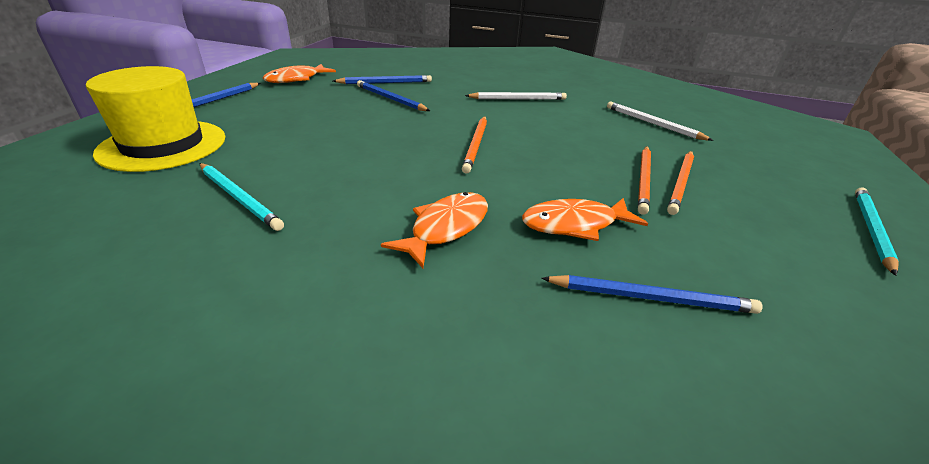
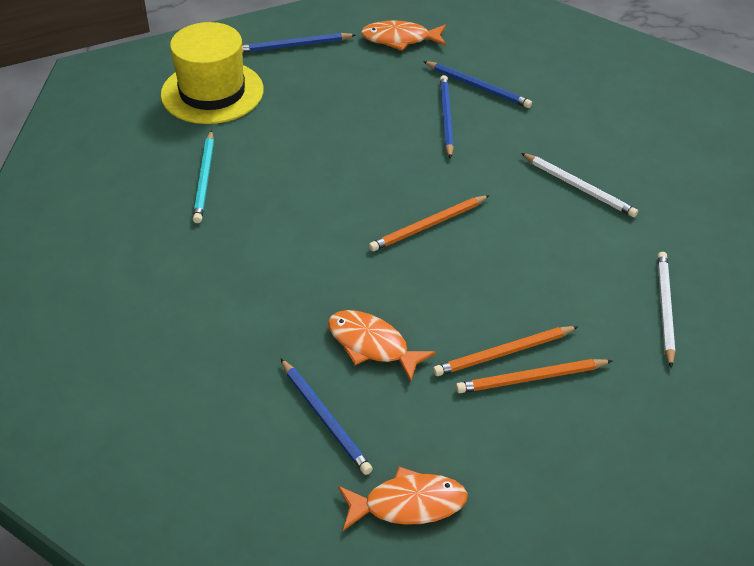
camera: 50 degrees right, 10 degrees up
(446, 228) = (287, 287): orange fish -> orange fish (408, 504)
(871, 230) = (600, 527): turquoise pencil -> none

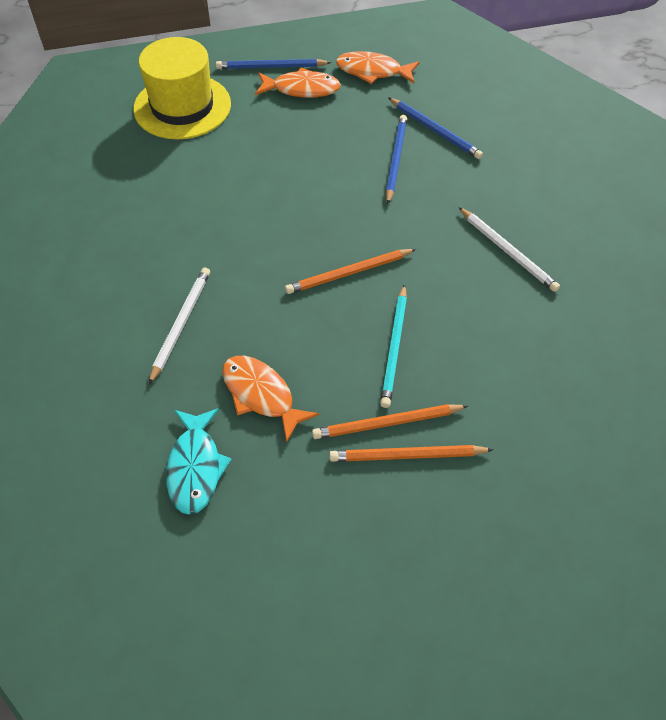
camera: 10 degrees right, 10 degrees up
(205, 179) = (151, 195): turquoise pencil -> turquoise pencil (394, 347)
(325, 418) = (195, 467): blue pencil -> turquoise fish
(408, 504) = (250, 576): orange fish -> orange fish (301, 89)
(665, 309) = (561, 399): white pencil -> white pencil (180, 324)

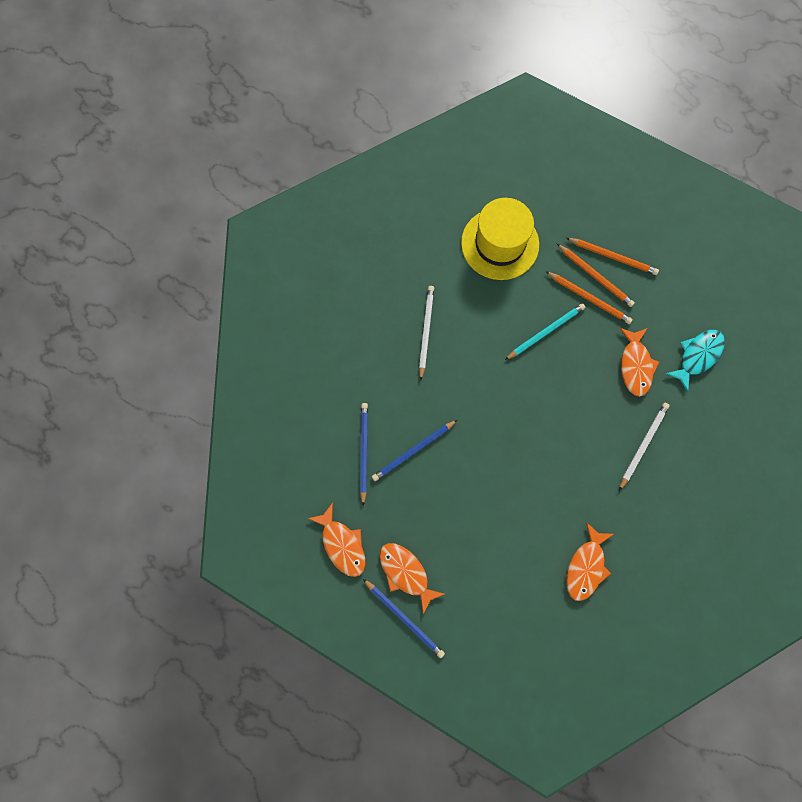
camera: 135 degrees left, 20 degrees up
(149, 193) = (586, 566): none -> orange fish
(180, 324) = (643, 445): white pencil -> white pencil turned 150 degrees clockwise
(182, 106) = (500, 634): yellow hat -> yellow hat (500, 244)
(349, 273) = (523, 396): orange pencil -> orange pencil (612, 257)

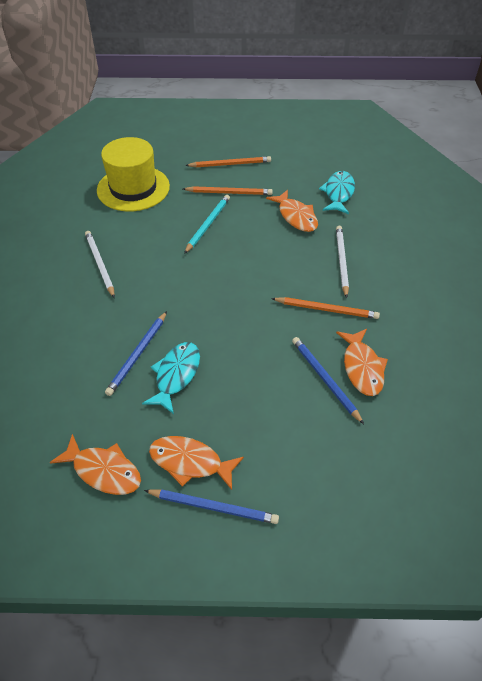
camera: 30 degrees left, 25 degrees down
(363, 452) = (86, 378): blue pencil -> blue pencil (325, 380)
(433, 489) = (176, 375): none -> turquoise fish
(595, 276) = (224, 179): orange pencil -> orange pencil (326, 309)

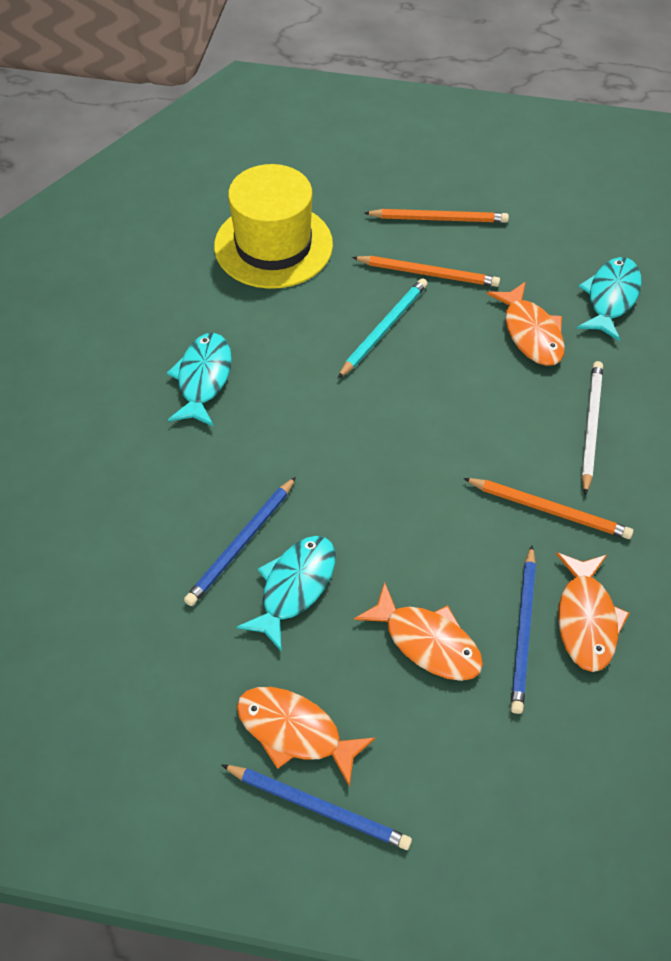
camera: 10 degrees right, 5 degrees up
(100, 264) = (203, 379): white pencil -> turquoise fish
(103, 471) = (167, 723): orange fish -> orange fish (427, 642)
(325, 380) = (523, 631): blue pencil -> blue pencil turned 150 degrees counterclockwise

